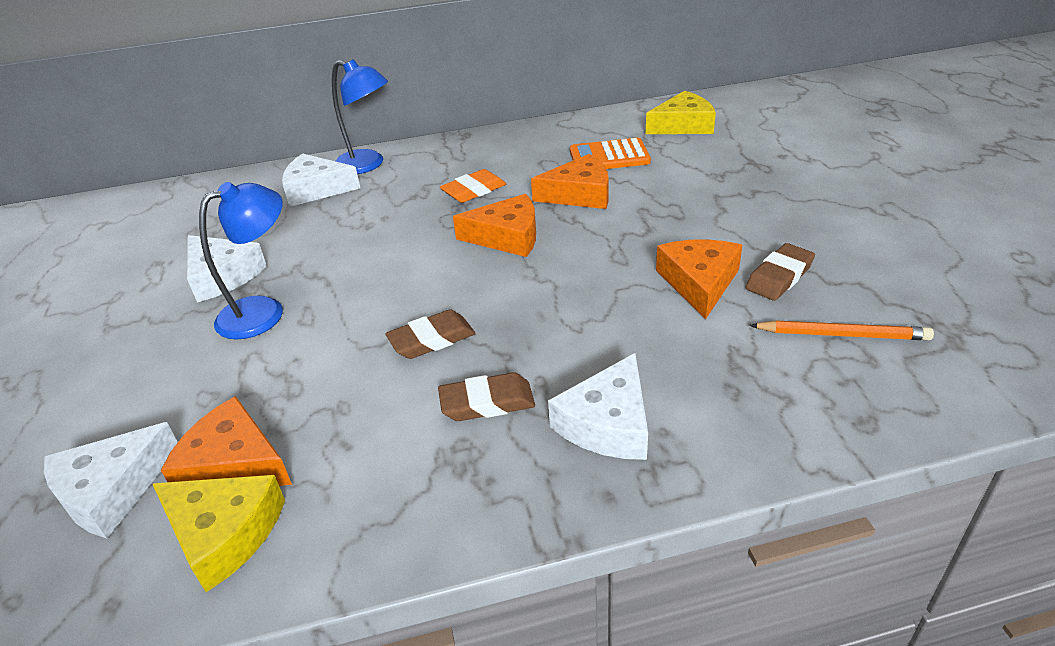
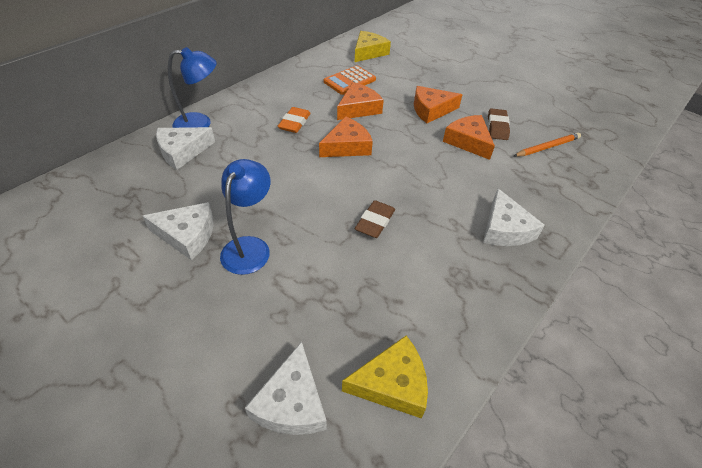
camera: 40 degrees left, 10 degrees up
(234, 464) = (349, 344): orange cheese -> orange cheese (431, 110)
(487, 402) = (442, 244): brown eraser -> none

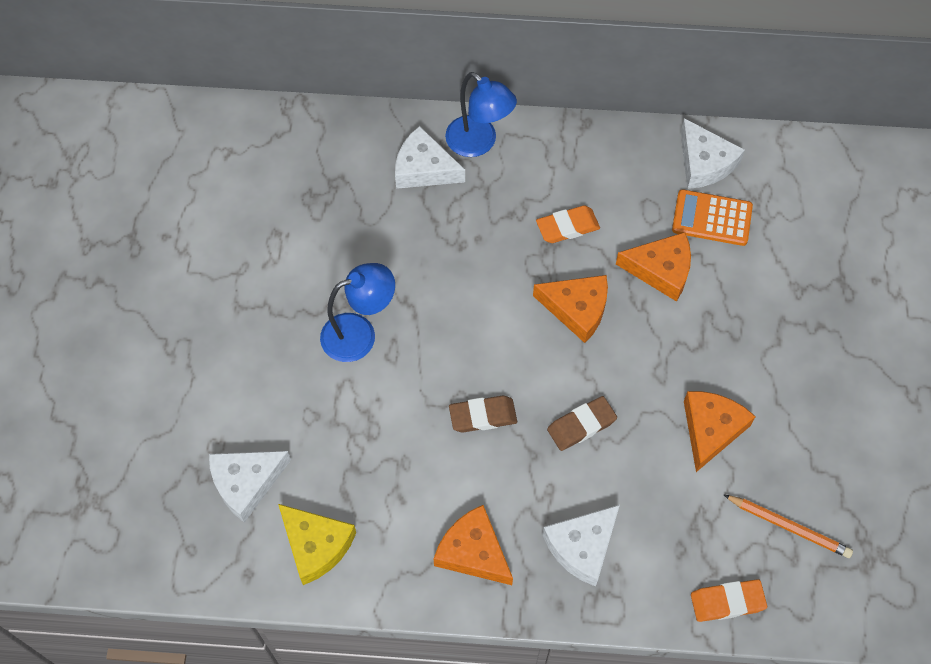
camera: 55 degrees right, 15 degrees up
(187, 235) = (330, 273): white cheese -> white cheese (704, 163)
(368, 52) = (807, 190): yellow cheese -> none
(431, 110) = (740, 350): orange cheese -> orange cheese (473, 551)
(497, 127) = (778, 447): brown eraser -> brown eraser (581, 425)
(581, 191) = (727, 602): none -> orange eraser

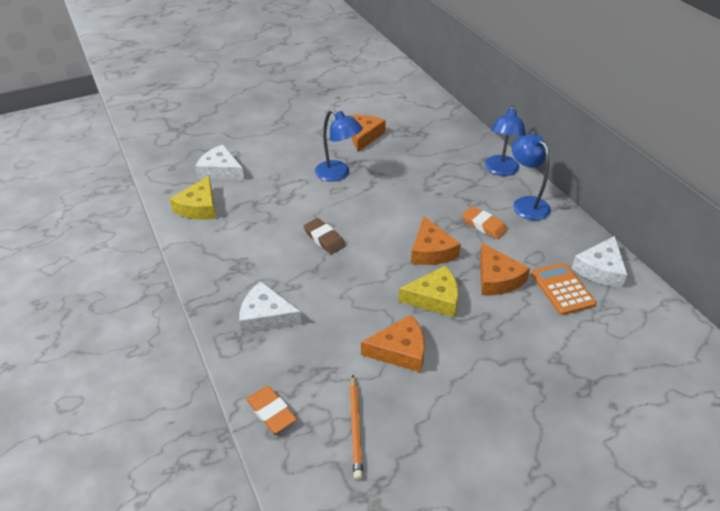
camera: 60 degrees right, 20 degrees down
(424, 168) = (462, 157): white cheese -> none
(473, 551) = (232, 268): orange cheese -> orange cheese (363, 136)
(558, 159) = (526, 204): none -> blue lamp
(581, 425) = (351, 283): brown eraser -> none
(655, 351) = (434, 298): none -> yellow cheese

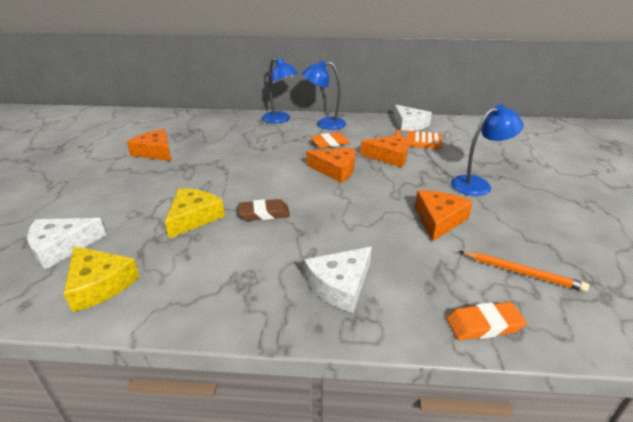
camera: 60 degrees left, 10 degrees down
(338, 174) = (186, 179): blue lamp -> blue lamp (477, 184)
(434, 298) = (390, 185): yellow cheese -> yellow cheese (194, 217)

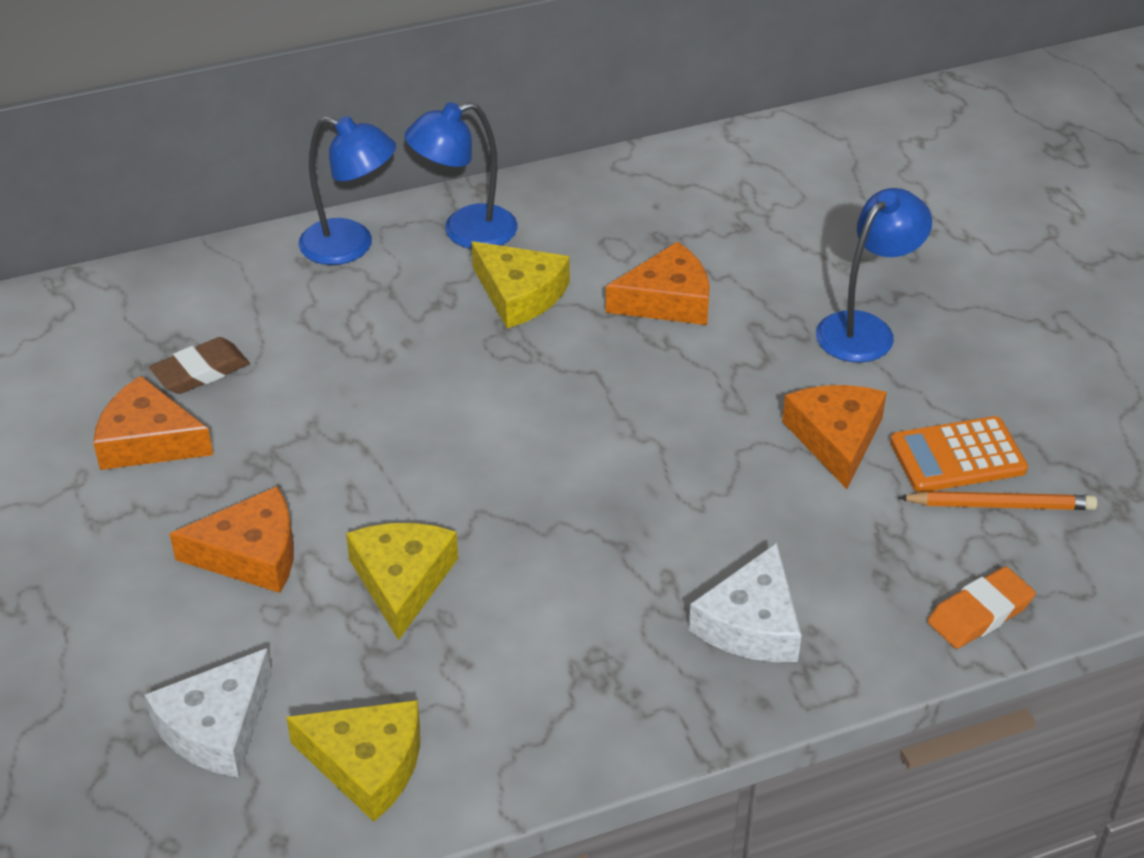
camera: 25 degrees left, 10 degrees up
(264, 213) = (526, 527): brown eraser -> brown eraser (201, 371)
(329, 143) = (520, 294): orange eraser -> yellow cheese
(335, 170) = (584, 372): orange cheese -> orange cheese (251, 554)
(409, 125) = (654, 183): white cheese -> none
(417, 140) = (697, 232): orange calculator -> orange calculator (957, 456)

